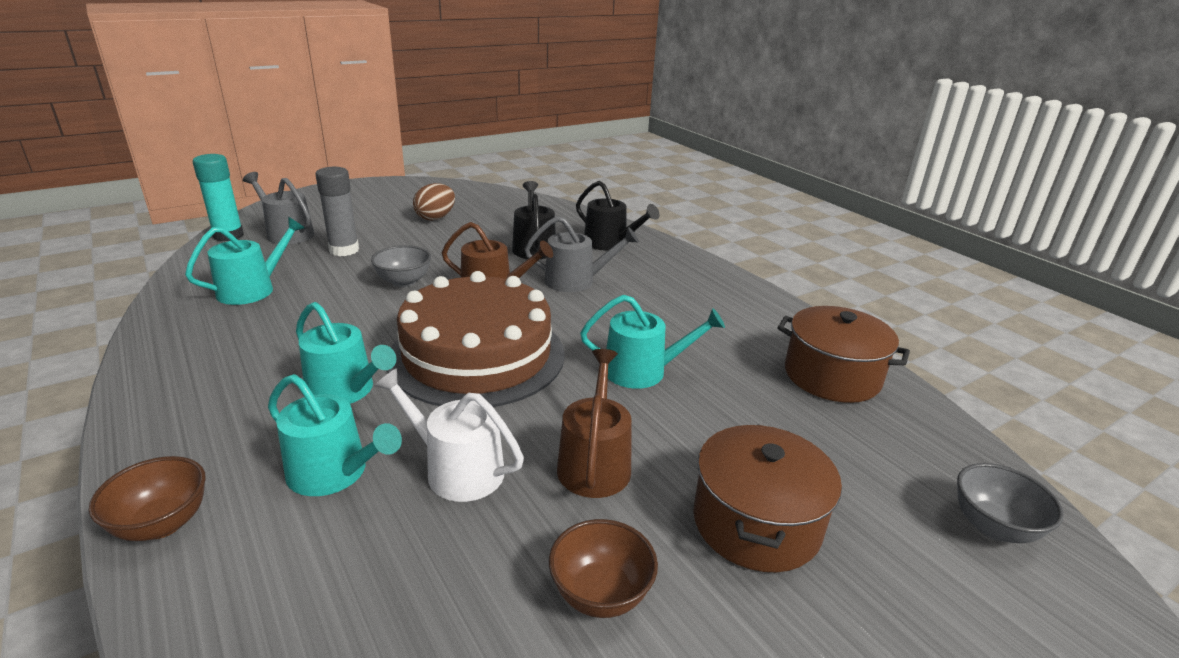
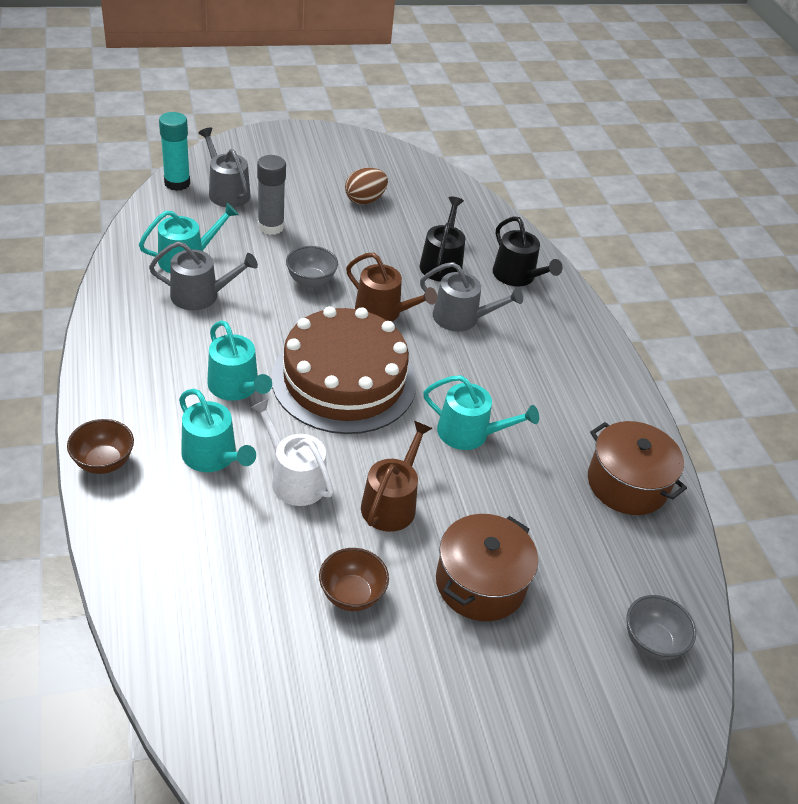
camera: 15 degrees right, 15 degrees up
(276, 316) = (201, 295): none -> grey watering can

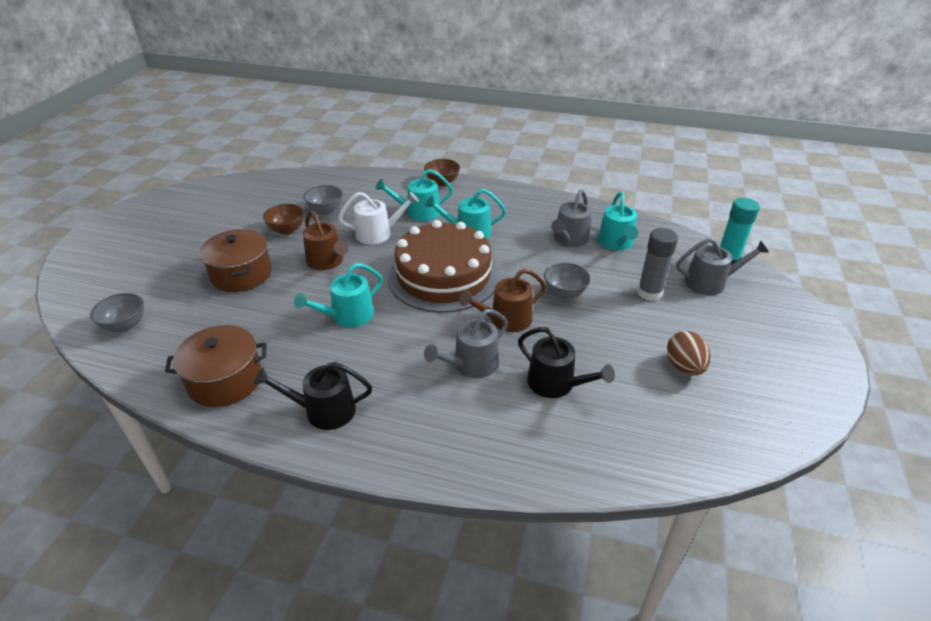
camera: 125 degrees right, 5 degrees down
(270, 575) = (325, 210): none -> grey bowl
(517, 276) = (510, 437): black watering can -> black watering can (324, 410)

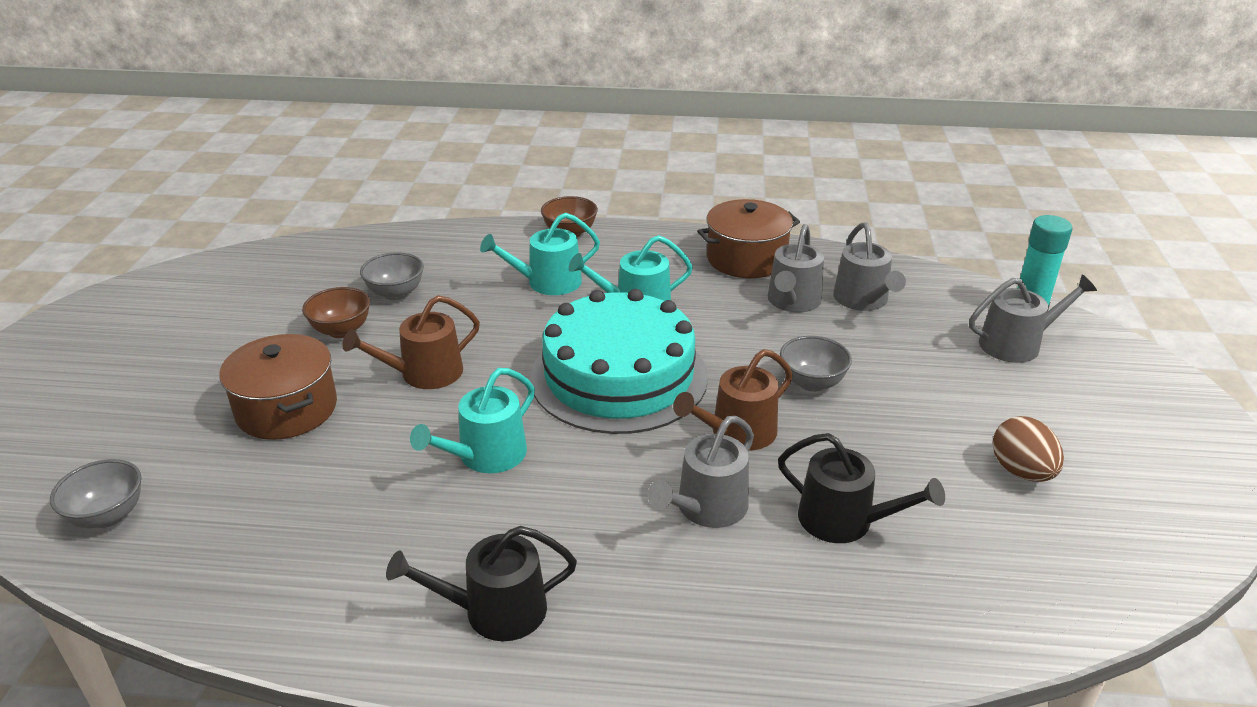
camera: 10 degrees left, 5 degrees down
(225, 380) = (313, 584): brown pot -> brown pot (746, 259)
(327, 261) = (424, 374): brown watering can -> brown watering can turned 105 degrees clockwise
(378, 233) = (493, 321): white watering can -> none
(443, 276) = (619, 376): brown cake -> turquoise cake
(616, 243) = (863, 300): turquoise watering can -> grey watering can
(649, 293) = (935, 368): grey glue stick -> none

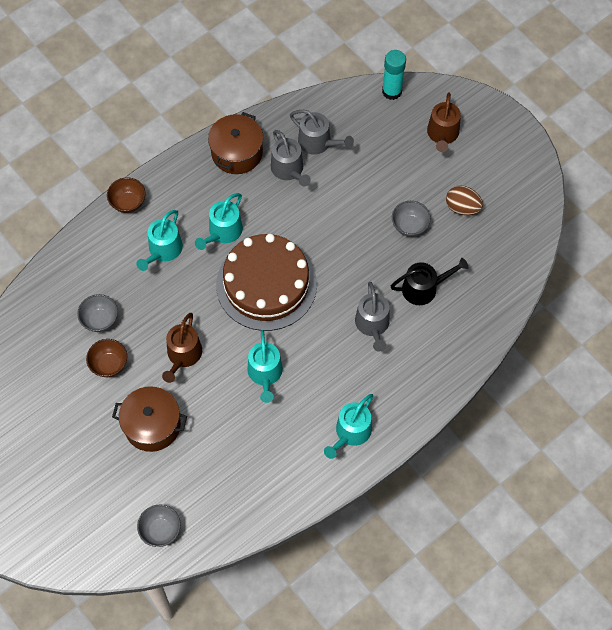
camera: 45 degrees left, 30 degrees up
(495, 611) = (351, 432): black watering can -> turquoise watering can
(619, 376) = (266, 284): turquoise cake -> brown cake
(737, 433) = (346, 276): brown watering can -> brown watering can (442, 134)
(812, 383) = (347, 220): grey bowl -> grey bowl (409, 226)
(1016, 344) = (404, 123): grey watering can -> none

